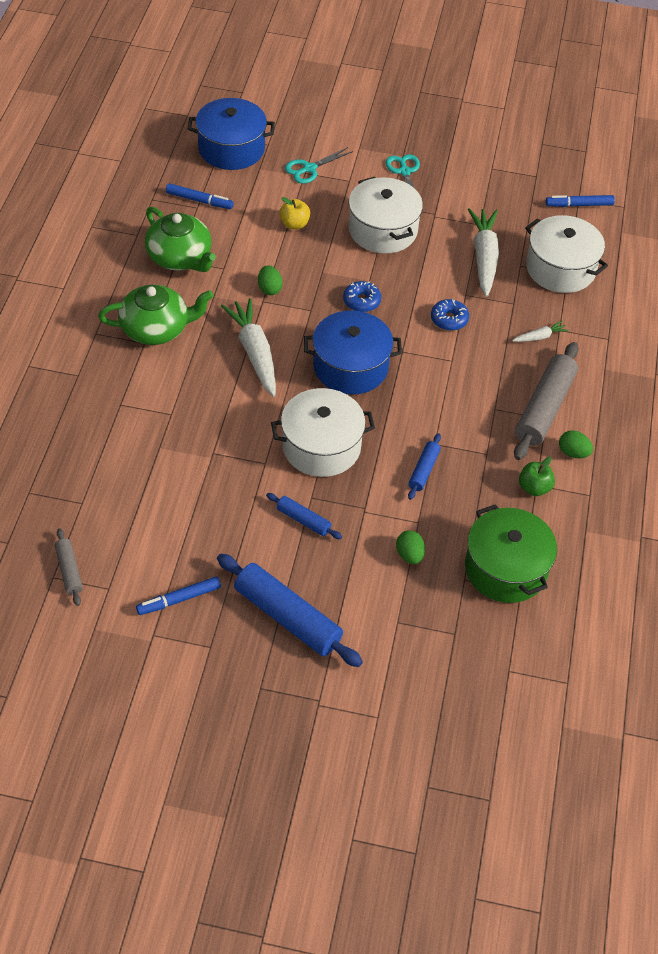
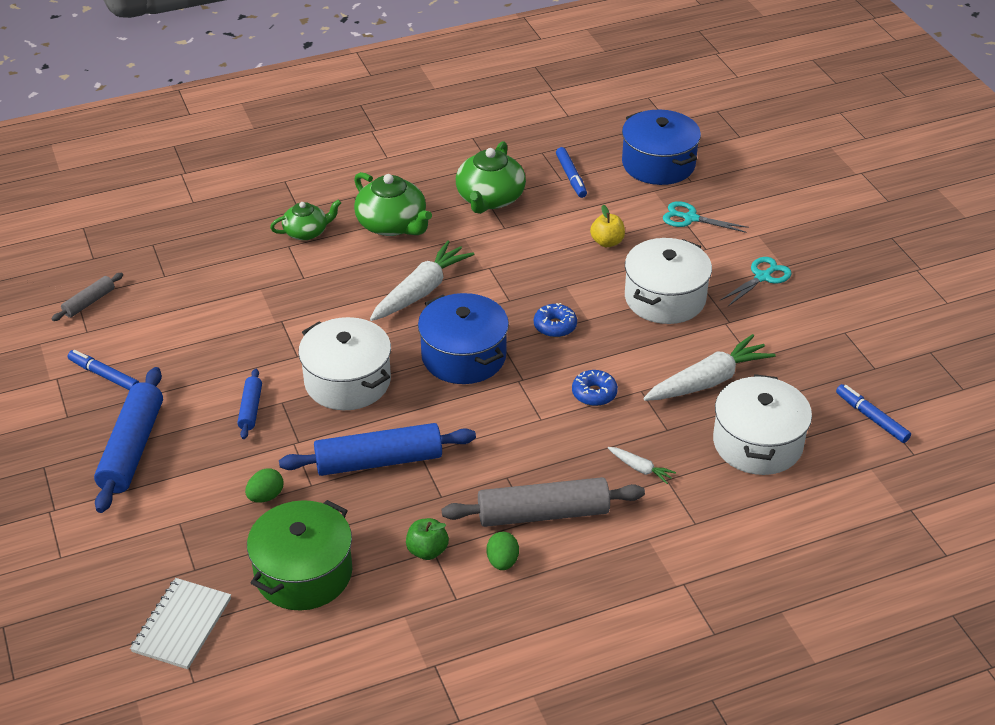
camera: 60 degrees right, 10 degrees down
(113, 384) = (306, 232): none -> green teapot
(269, 289) = (508, 264): green egg -> none
(423, 470) = (379, 461): blue rolling pin -> blue rolling pin, size x1.97
(507, 666) = (182, 625): none -> white notebook

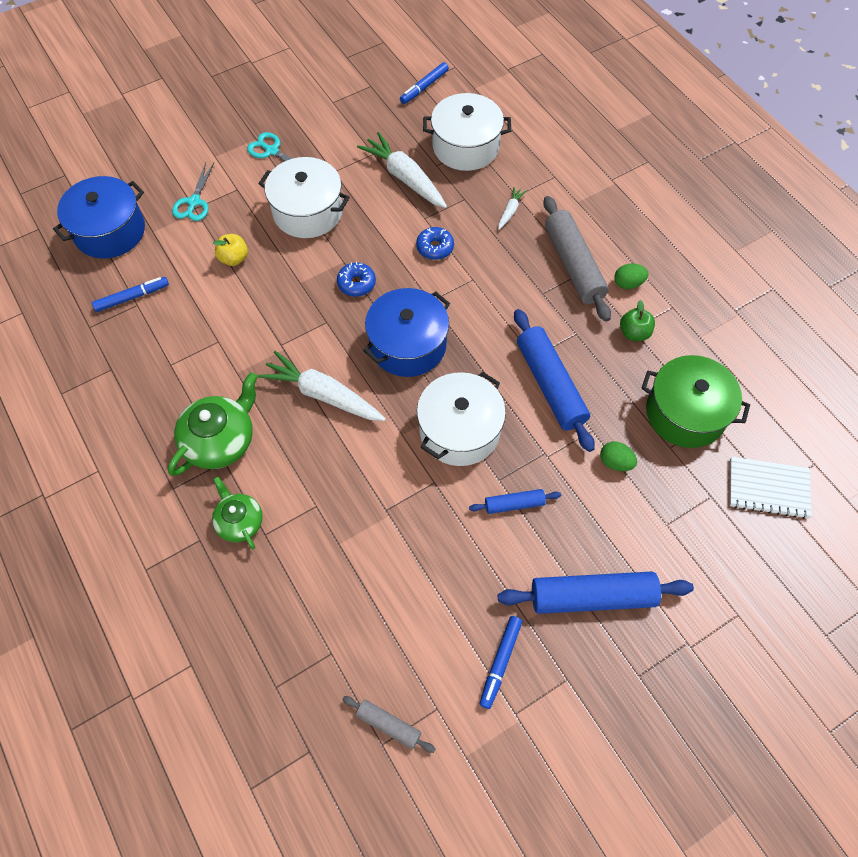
camera: 100 degrees left, 20 degrees up
(490, 199) = (171, 360): green teapot -> none

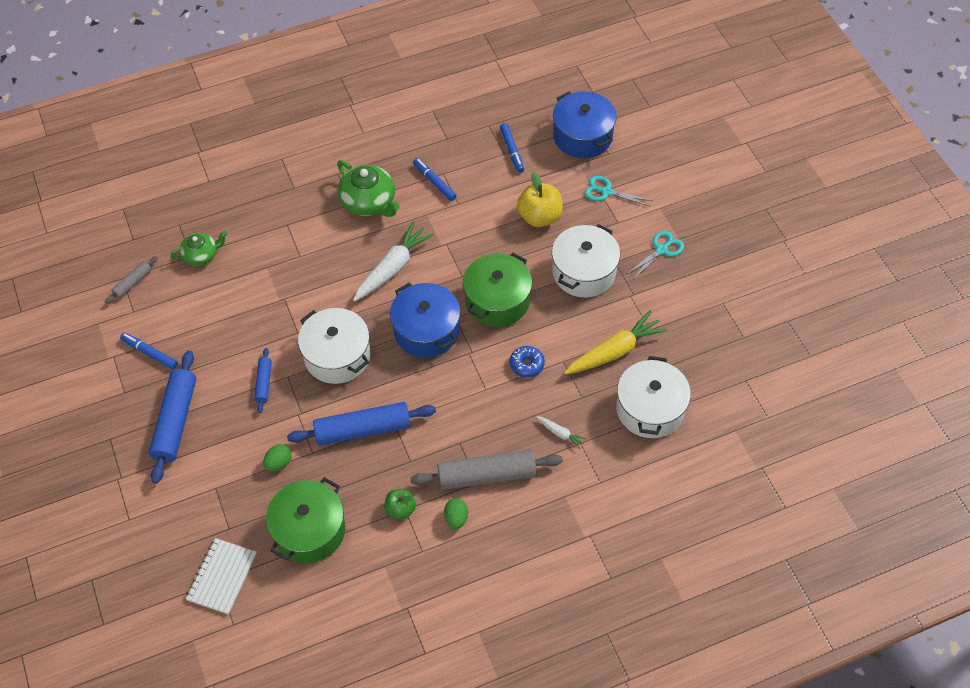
camera: 100 degrees right, 5 degrees down
(234, 258) = (539, 217): yellow apple -> yellow apple, size x1.65
(239, 521) = (301, 210): green teapot -> green teapot (201, 255)
(356, 283) = (497, 301): blue donut -> green pot
(405, 178) = (614, 351): white carrot -> yellow carrot
(424, 87) = (738, 384): blue marker -> blue marker (434, 182)

